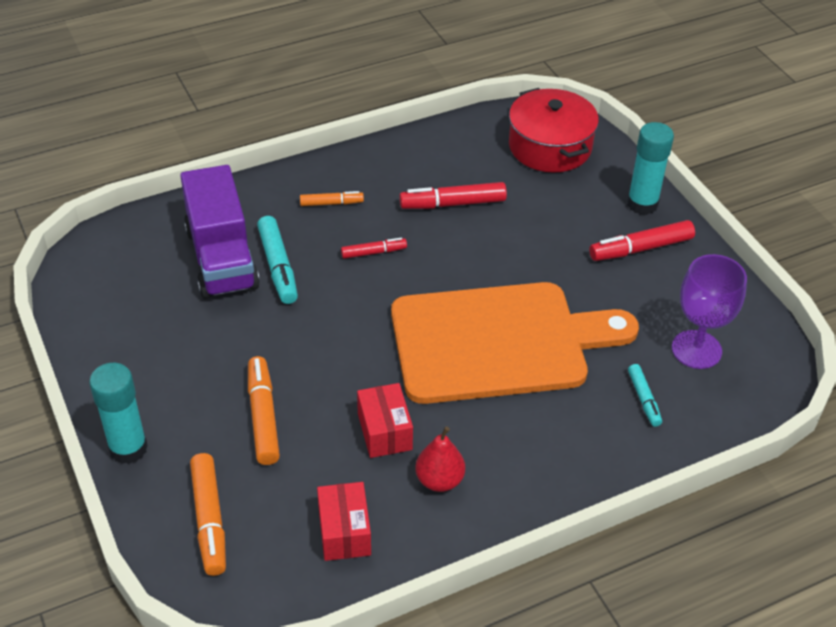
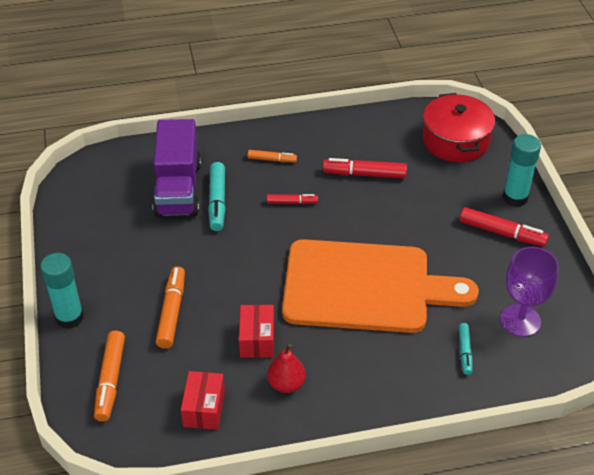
camera: 15 degrees right, 0 degrees up
(640, 248) = (502, 233): red marker -> red marker turned 150 degrees counterclockwise

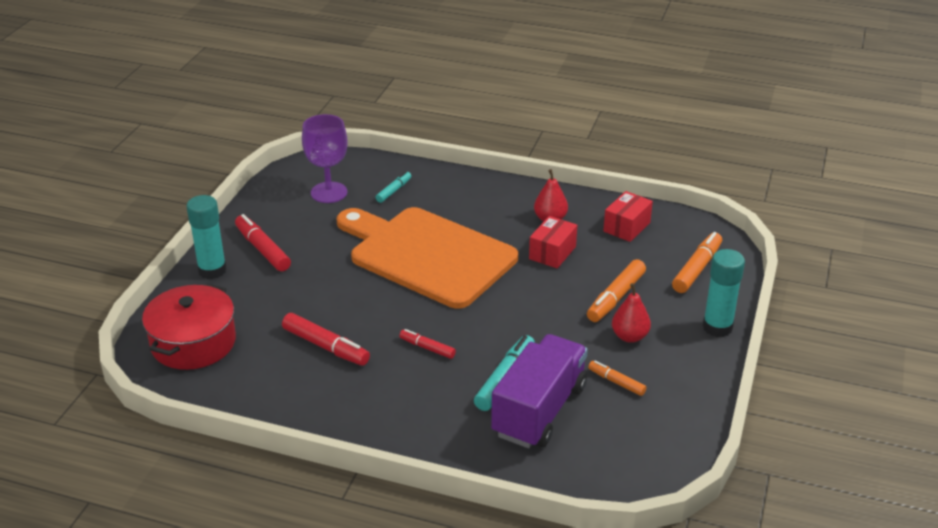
camera: 150 degrees left, 10 degrees down
(141, 277) = (629, 336): none -> red pear
(272, 159) = (408, 402): orange marker -> orange marker (616, 382)

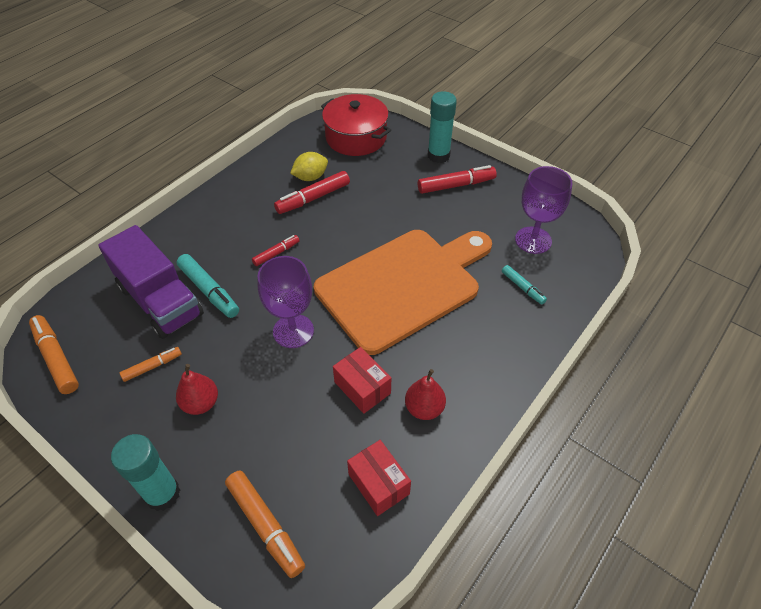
camera: 110 degrees right, 15 degrees up
(288, 359) = (310, 177): none -> yellow lemon
(520, 306) = (293, 331): none -> purple goblet
(616, 297) = (262, 416): orange marker -> orange marker (56, 358)

